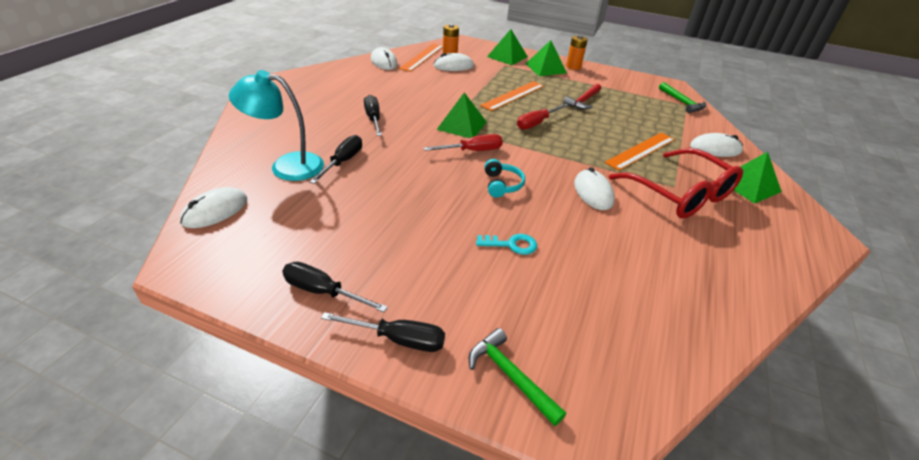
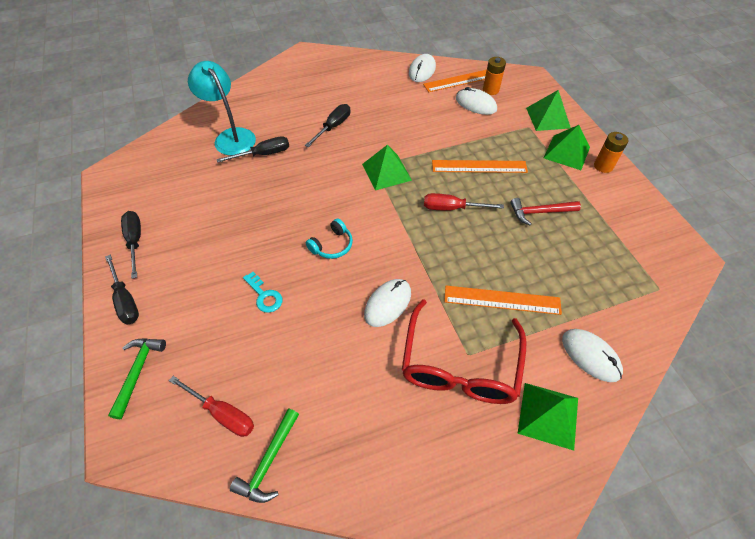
camera: 50 degrees right, 15 degrees up
(215, 211) = (159, 148): white mouse -> none
(472, 151) = (357, 201): red screwdriver -> red screwdriver (222, 413)
(682, 102) = (660, 282): green hammer -> green hammer (269, 461)

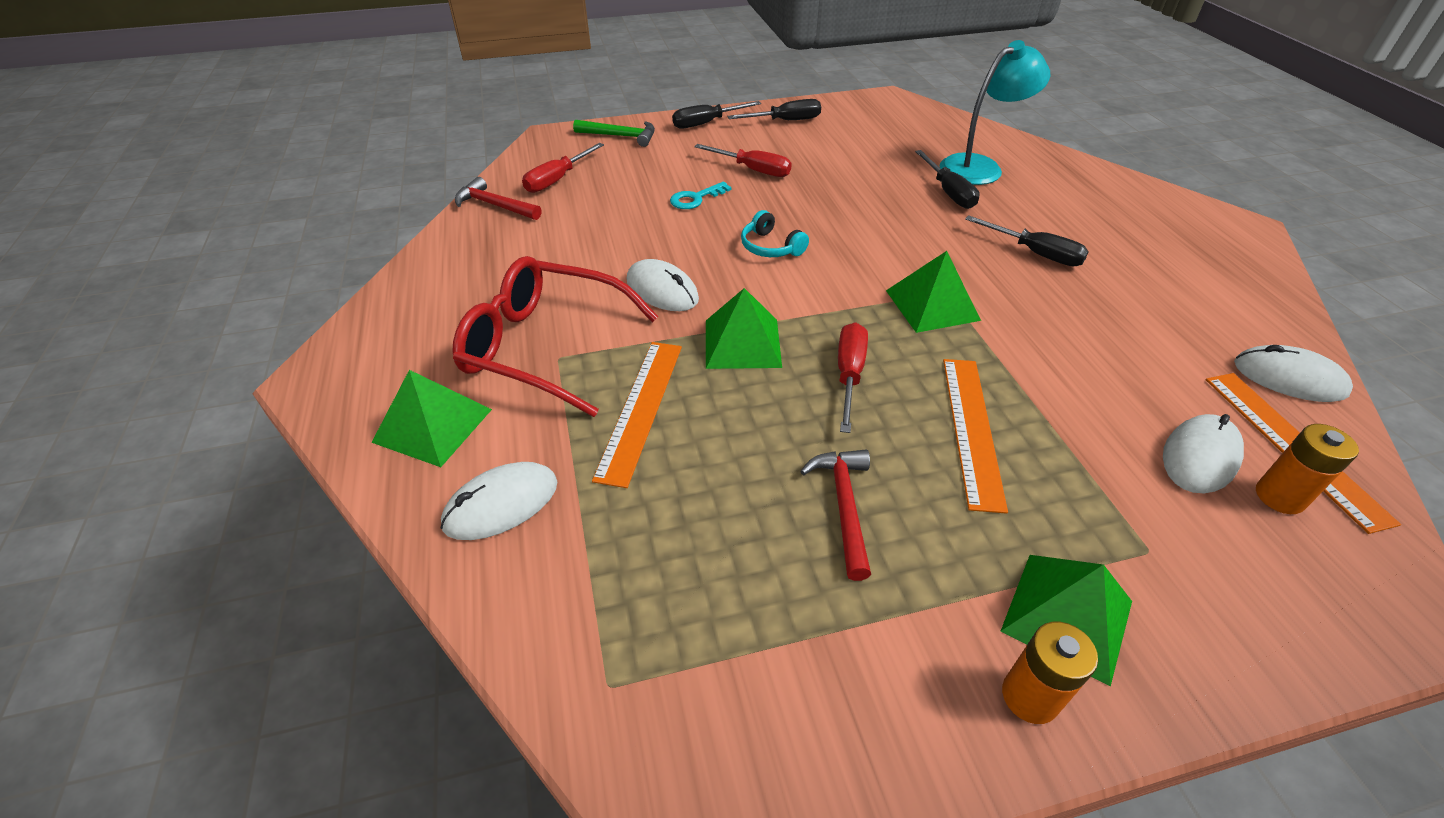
camera: 95 degrees right, 10 degrees down
(221, 260) = (753, 170): none -> red screwdriver
(269, 461) = (495, 205): green hammer -> red hammer
(548, 117) = (1211, 607): green pyramid -> green pyramid (742, 343)

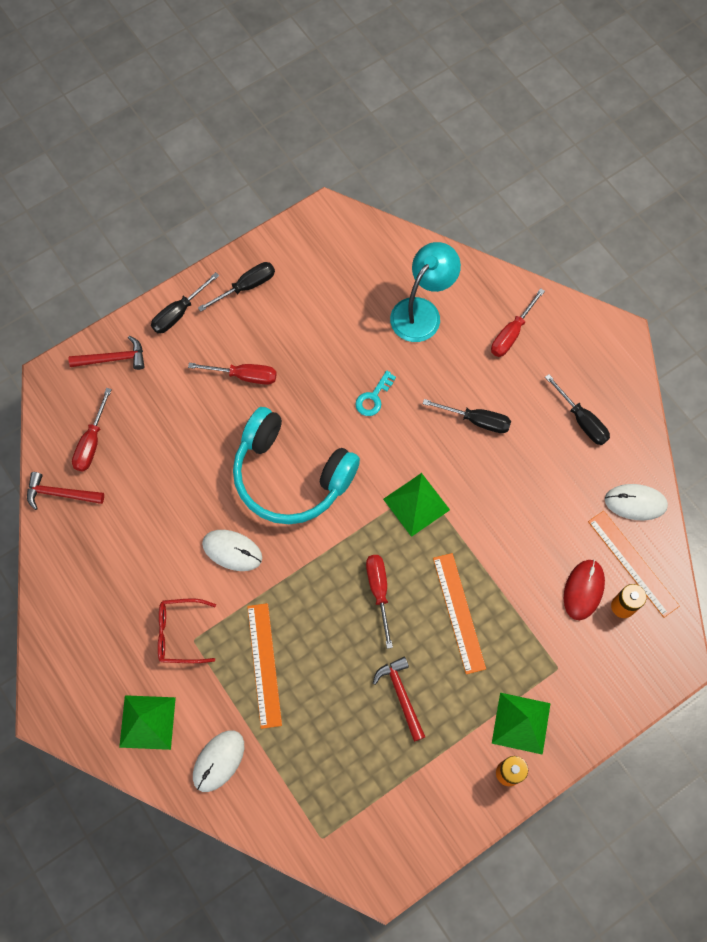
camera: 20 degrees left, 25 degrees up
(545, 346) = (180, 633): red glasses -> red glasses, size x0.57
(620, 136) = (113, 358): green hammer -> red hammer
(695, 199) = (213, 432): turquoise key -> turquoise key (373, 398)
(742, 343) = (305, 585): green pyramid -> none
(770, 247) = (290, 476): turquoise headphones -> turquoise headphones, size x2.47
(948, 192) = (404, 358): black screwdriver -> black screwdriver (581, 420)
(1093, 199) = (511, 333): none -> red screwdriver
(1200, 457) = (583, 590): white mouse -> red mouse

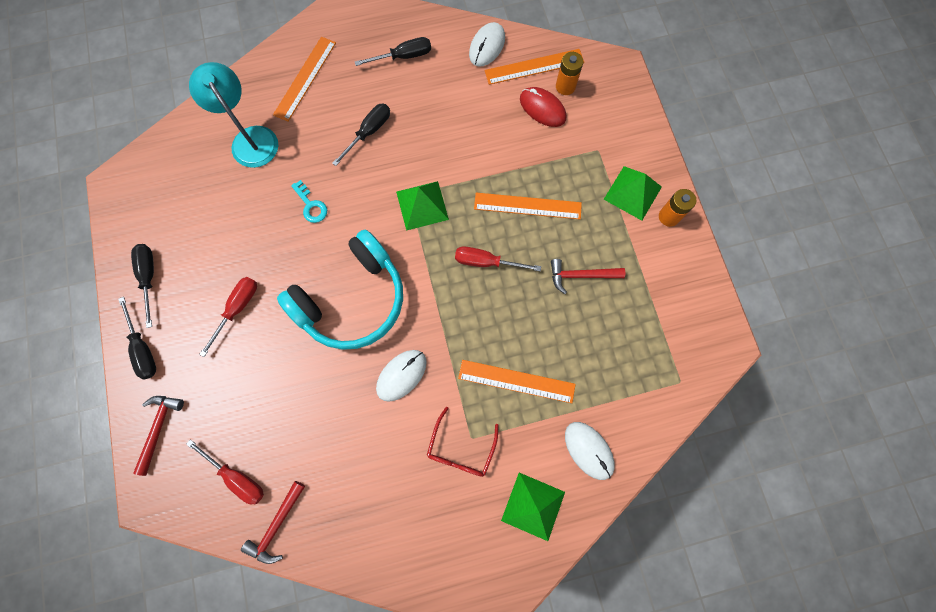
camera: 70 degrees left, 5 degrees up
(511, 333) = (305, 78): red screwdriver -> orange ruler

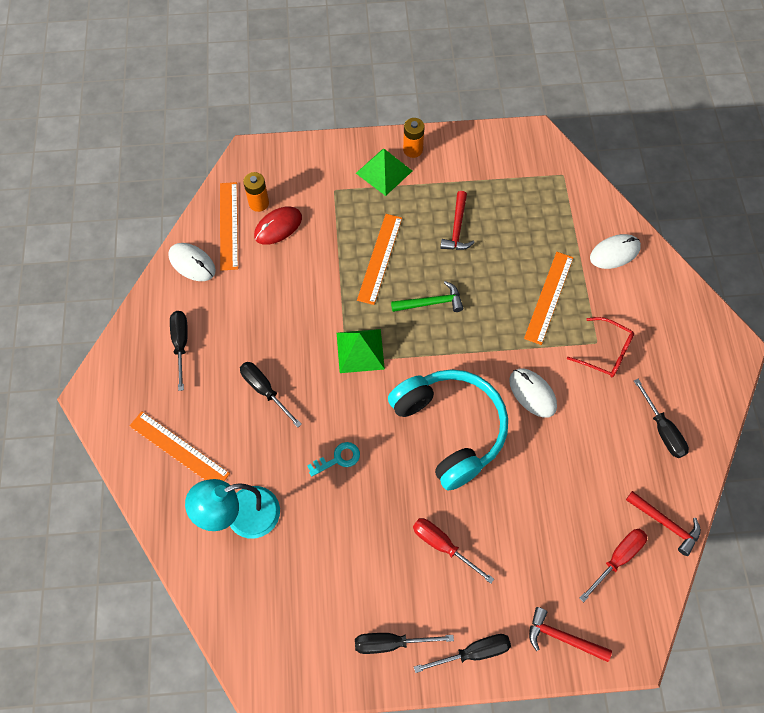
camera: 80 degrees left, 10 degrees down
(379, 517) = (662, 430): none -> black screwdriver
(486, 262) = (431, 303): red screwdriver -> green hammer
(533, 506) = (658, 303): green pyramid -> none

